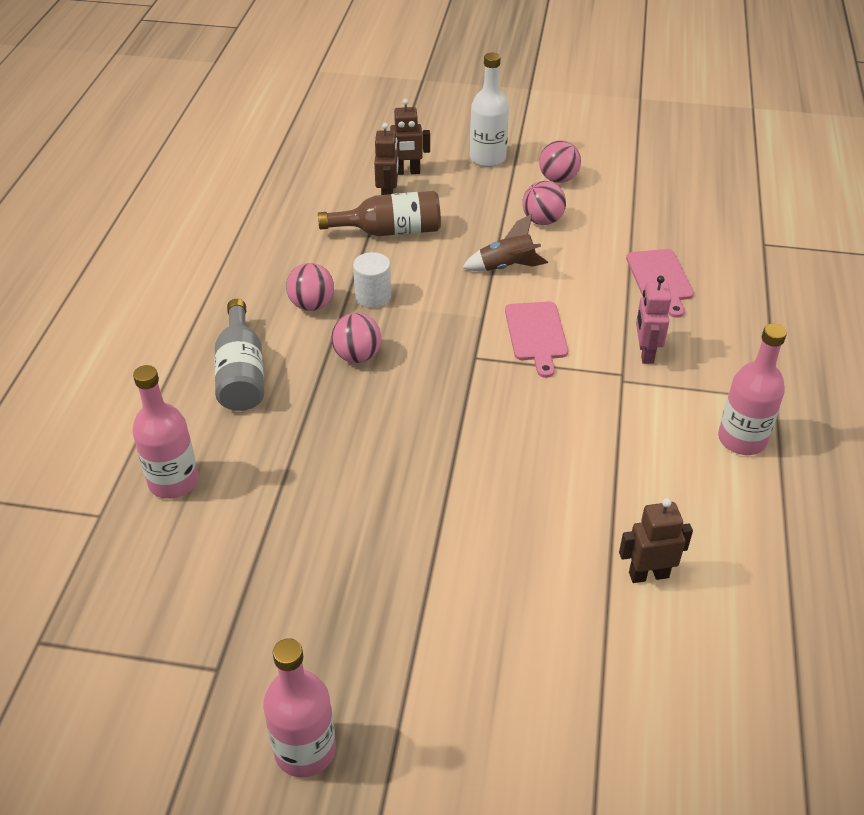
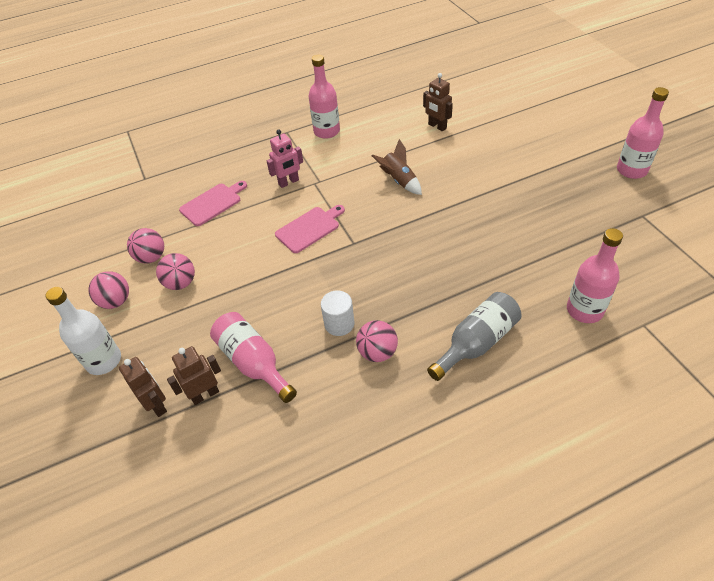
camera: 120 degrees left, 5 degrees up
(357, 356) = (403, 295): pink ball -> pink ball (151, 257)
(390, 231) = (253, 362): brown bottle -> pink bottle
(507, 267) = (251, 274): brown rocket -> brown rocket (399, 181)

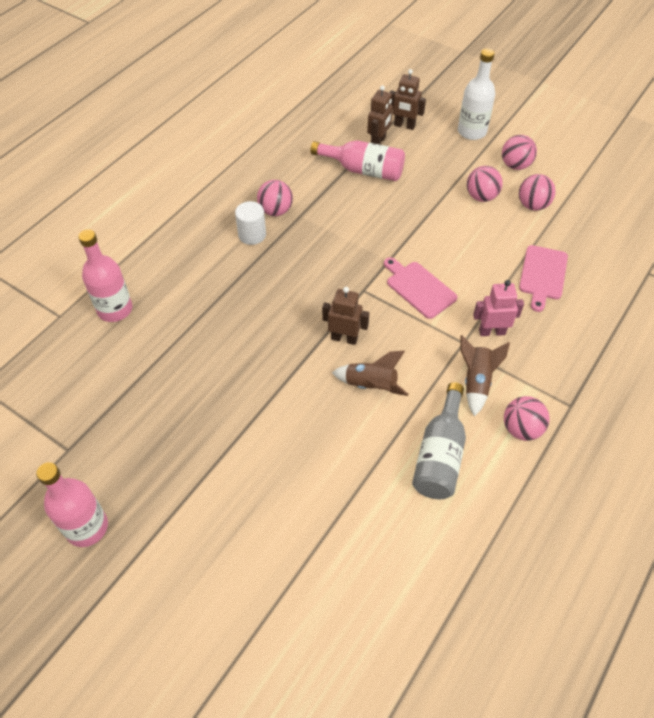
camera: 145 degrees right, 5 degrees up
(289, 182) = (492, 332): pink robot -> pink robot turned 60 degrees clockwise
(309, 228) = (419, 288): pink cutting board -> pink cutting board turned 120 degrees clockwise
(326, 131) = (521, 429): pink bottle -> pink ball
(328, 160) = (476, 382): none -> brown rocket
(339, 324) = (321, 218): white cylinder -> white cylinder (252, 235)
(437, 126) = (382, 504): brown robot -> brown robot (344, 338)
(476, 343) = (200, 247): grey bottle -> grey bottle (440, 455)

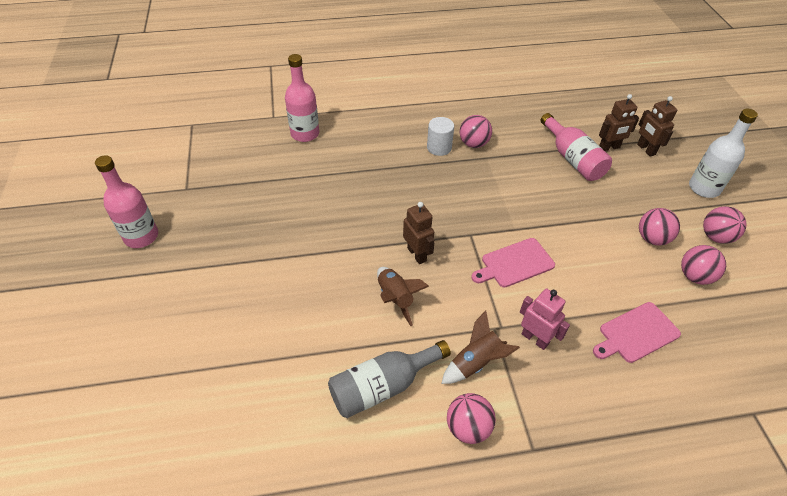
camera: 45 degrees right, 5 degrees down
(419, 288) = (514, 264): pink cutting board -> pink cutting board turned 120 degrees counterclockwise

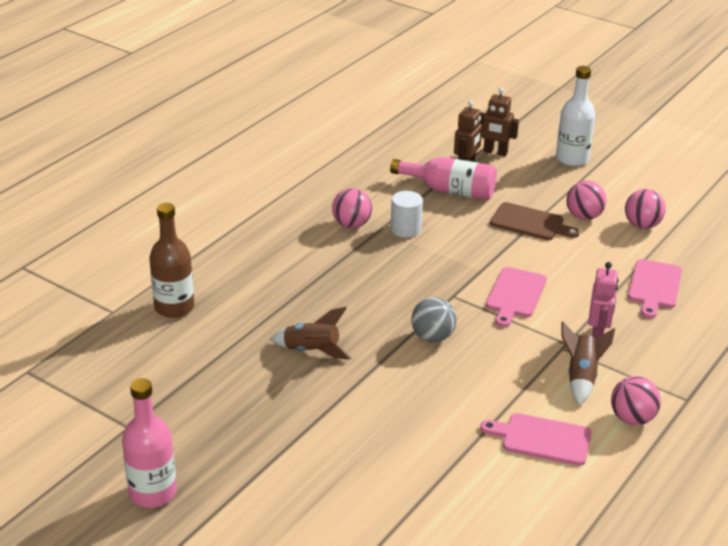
camera: 45 degrees left, 15 degrees down
(305, 134) = (174, 307): pink bottle -> brown bottle
(382, 386) = (542, 439): grey bottle -> pink cutting board
(395, 298) = (463, 378): brown rocket -> brown rocket (312, 351)
(417, 254) = (432, 337): brown robot -> grey ball
(439, 148) = (326, 245): white cylinder -> white cylinder (406, 229)
(535, 338) = (598, 334): pink robot -> pink robot turned 105 degrees clockwise
(601, 217) = (530, 223): none -> brown cutting board
(716, 237) = (622, 190): pink ball -> none

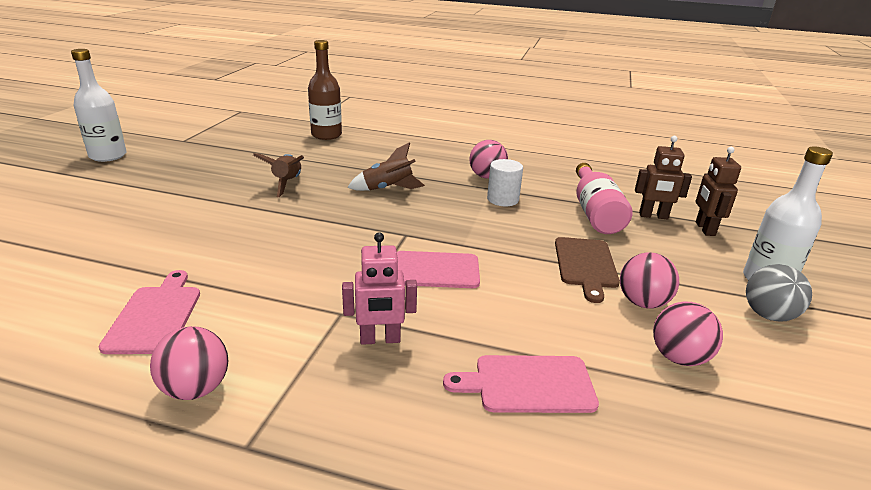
camera: 70 degrees right, 5 degrees down
(153, 493) = (108, 156): pink bottle -> white bottle
(432, 337) = (329, 232): grey ball -> grey ball (768, 315)
(581, 377) = (281, 334): brown rocket -> brown rocket (388, 189)

